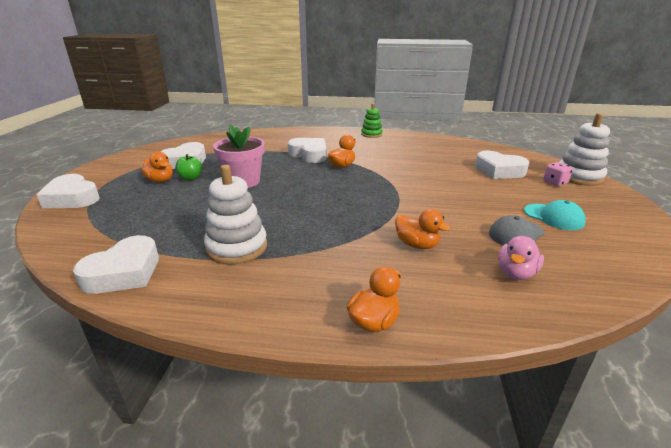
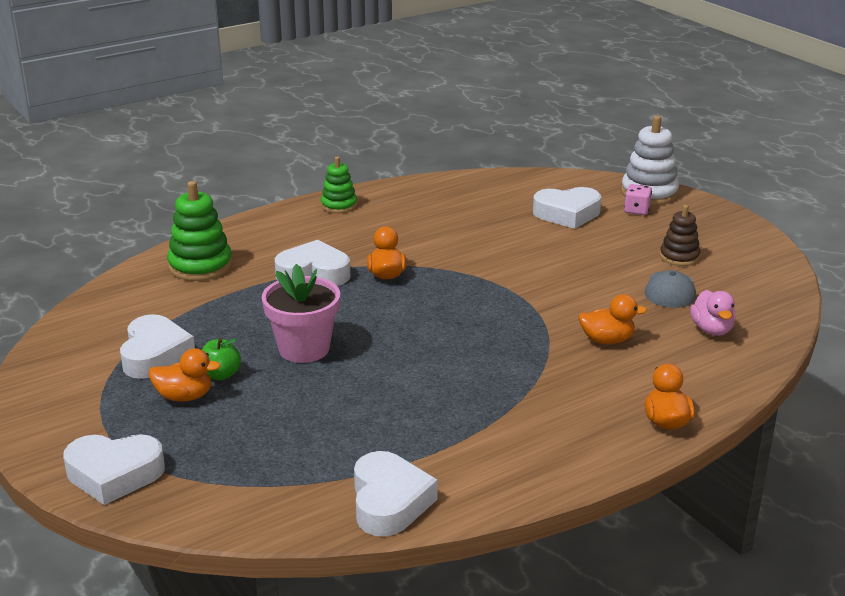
camera: 40 degrees left, 0 degrees up
(237, 247) = (451, 424): white stacking toy -> none
(269, 138) = (200, 266): none -> green stacking toy
(554, 217) = (679, 257): turquoise cap -> brown stacking toy

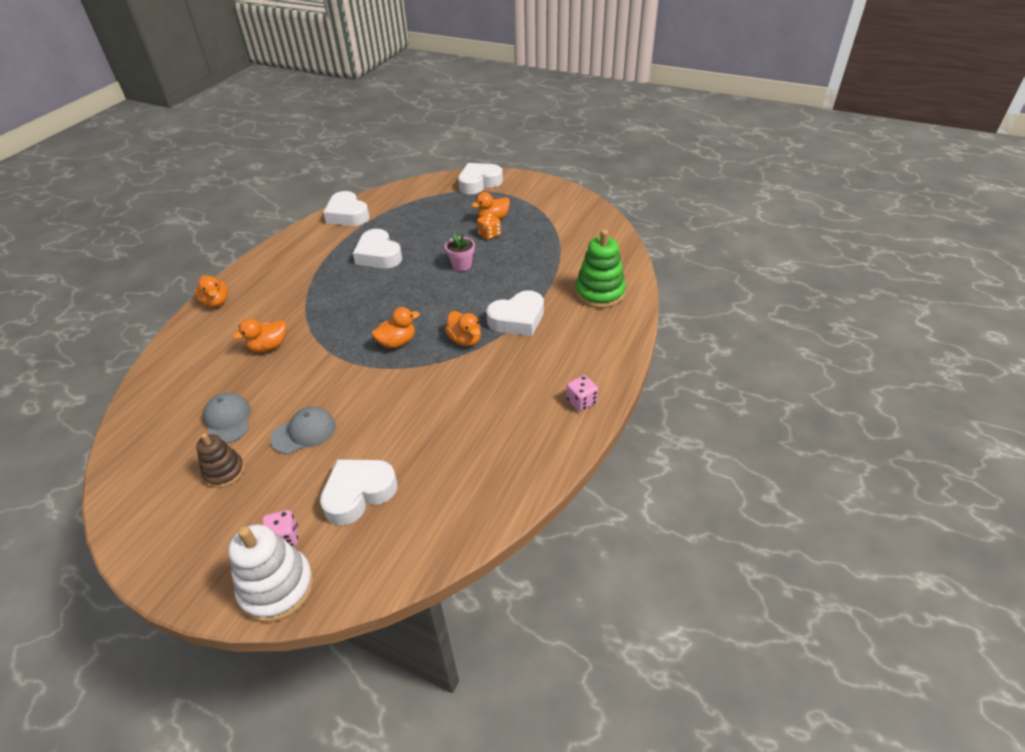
camera: 150 degrees right, 15 degrees up
(155, 355) = (538, 231): white heart -> white heart (378, 255)
(220, 375) = (489, 234): green apple -> orange dice
(304, 349) = (461, 265): pink flower pot -> pink flower pot, size x0.58
(339, 205) = (581, 401): green stacking toy -> pink dice
(458, 296) = (397, 342): none -> orange duck
(596, 259) = (304, 432): none -> grey cap
(711, 330) = (188, 388): pink duck -> none

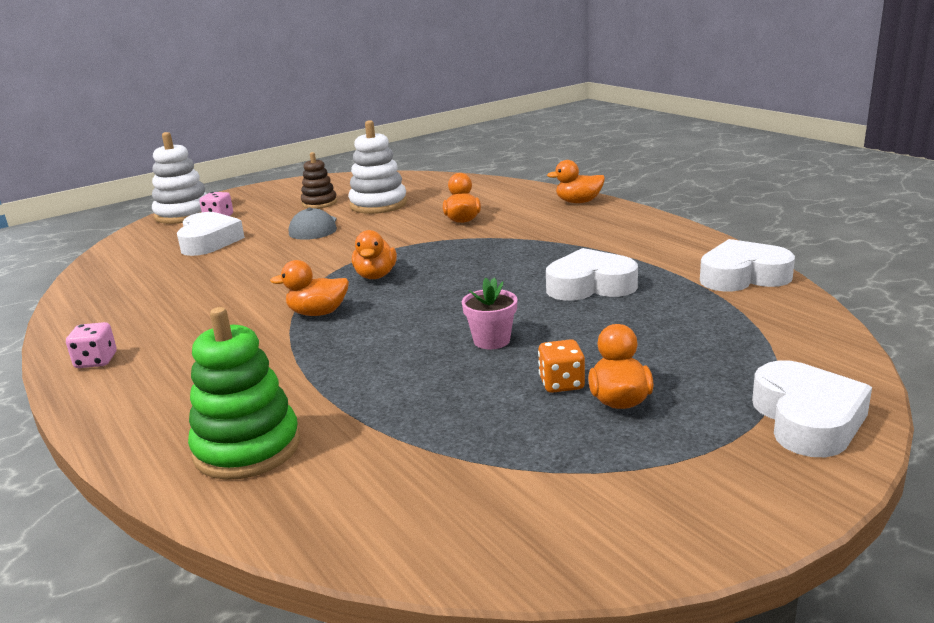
camera: 120 degrees right, 20 degrees down
(228, 420) = (378, 204): grey cap -> white stacking toy
(517, 319) = (300, 356): white heart -> none

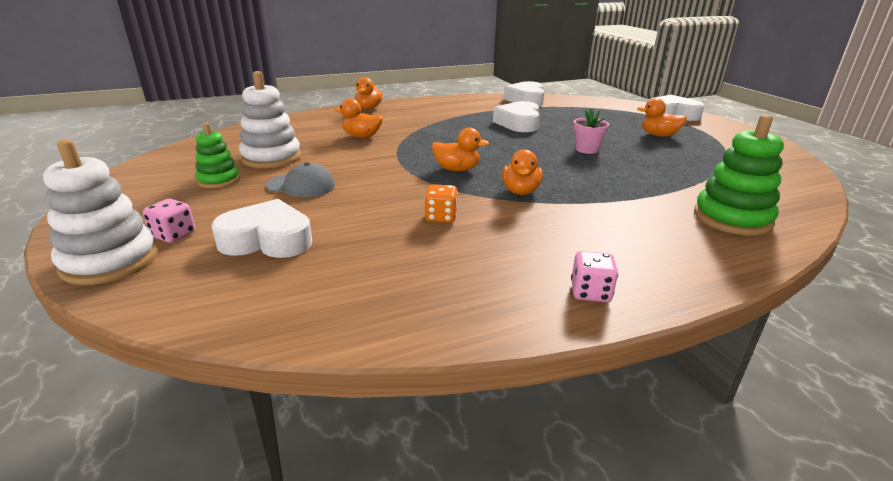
camera: 80 degrees left, 5 degrees up
(319, 203) = (219, 180): brown stacking toy -> green stacking toy
(561, 384) = (642, 142): orange dice -> orange dice (441, 217)

